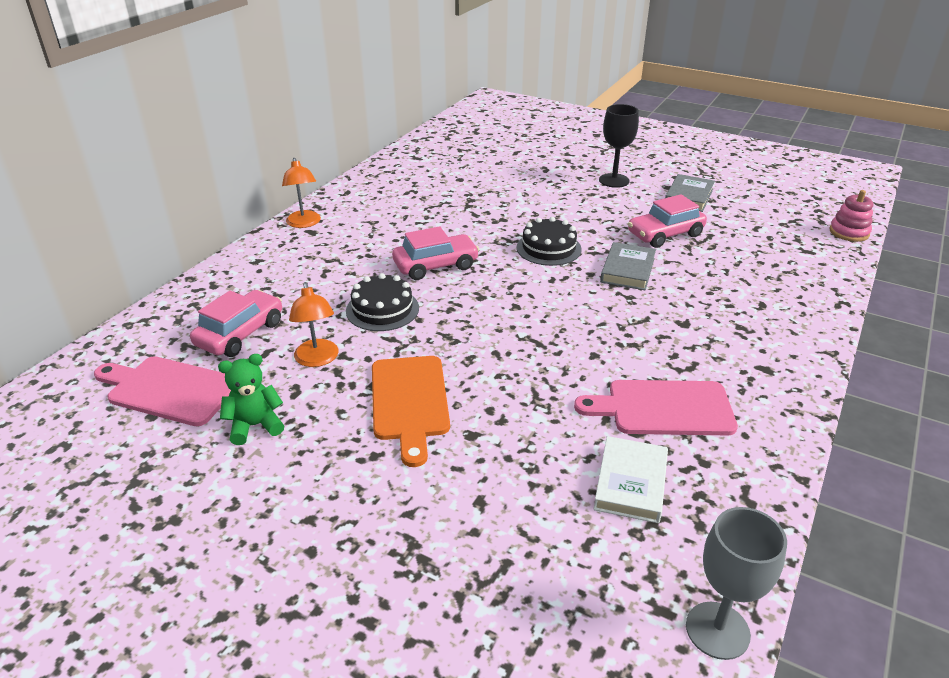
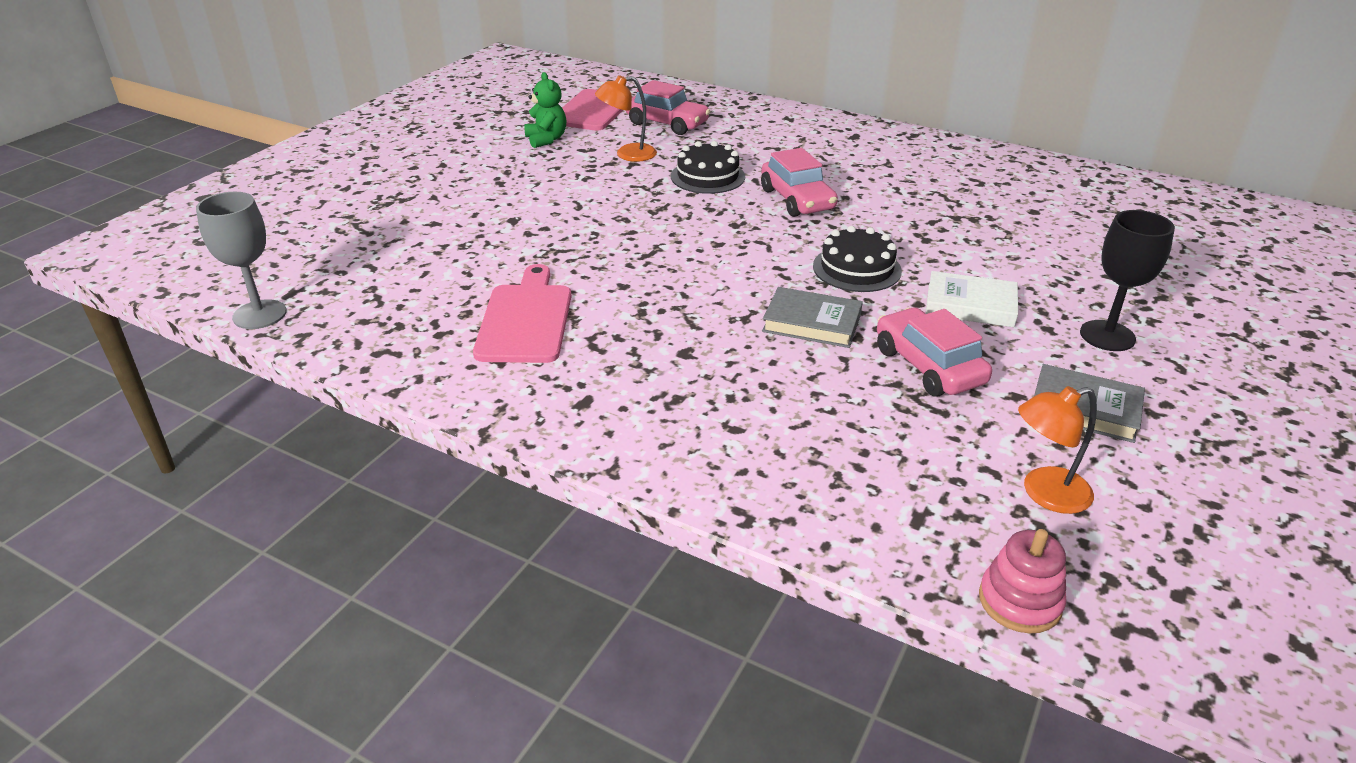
camera: 90 degrees right, 0 degrees up
(304, 223) = (871, 132): orange lamp -> orange lamp (1044, 494)
(409, 402) = (563, 193): orange cutting board -> none
(630, 483) = (427, 291): white book -> white book (970, 305)

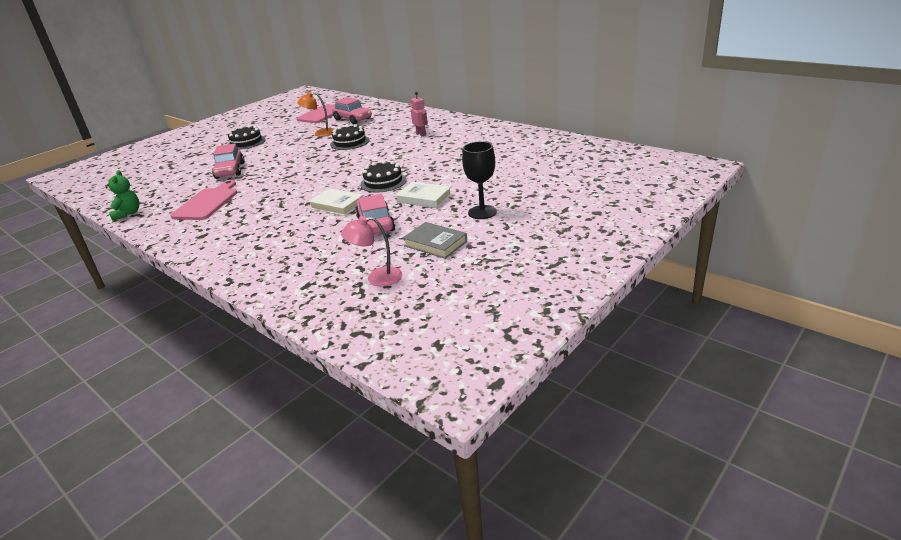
camera: 15 degrees right, 5 degrees down
(259, 314) = (98, 200): grey goblet -> none
(486, 173) = (246, 142): none -> black cake
(546, 139) = (287, 127): green teddy bear -> green teddy bear (128, 214)
(797, 200) = (384, 152): pink car -> pink car (230, 171)
(812, 323) = (337, 205): grey book -> white book
(834, 160) = (421, 134): none -> pink robot
(1019, 601) = (319, 319): pink stacking toy -> none
(1044, 494) = (377, 278): orange lamp -> pink lamp

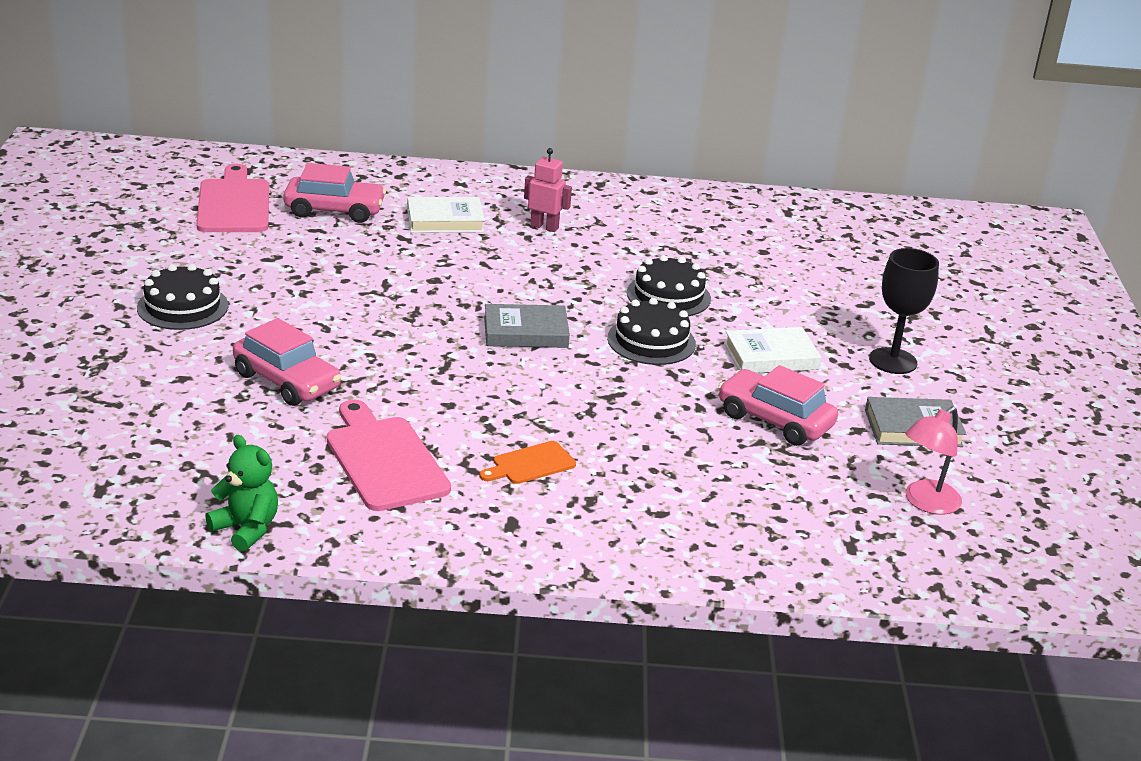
camera: 45 degrees left, 0 degrees up
(249, 216) = (530, 464): none -> orange cutting board
(320, 133) = (324, 256): orange lamp -> none
(337, 205) = (651, 403): white book -> white book (445, 220)
(340, 170) = (525, 332): none -> grey book
(350, 142) = (432, 268): black cake -> black cake (668, 296)

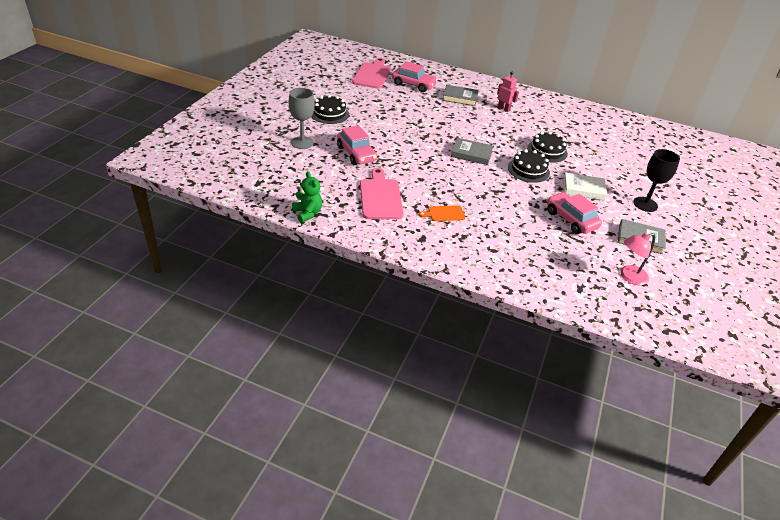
camera: 20 degrees right, 10 degrees up
(154, 381) = (302, 143): none -> grey goblet
(445, 220) = (460, 98): white book -> grey book

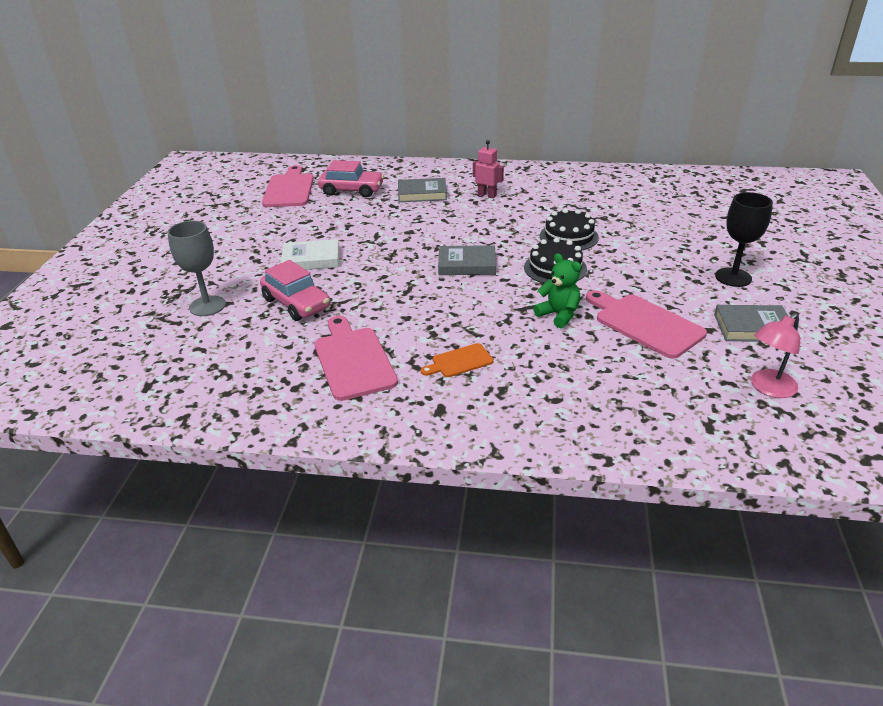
camera: 10 degrees left, 5 degrees down
(307, 213) = (242, 416): green teddy bear -> green teddy bear (558, 315)
(329, 114) = (240, 255): black cake -> none
(570, 219) = (645, 324): pink car -> pink cutting board
(583, 189) = (641, 276): white book -> white book (311, 259)

